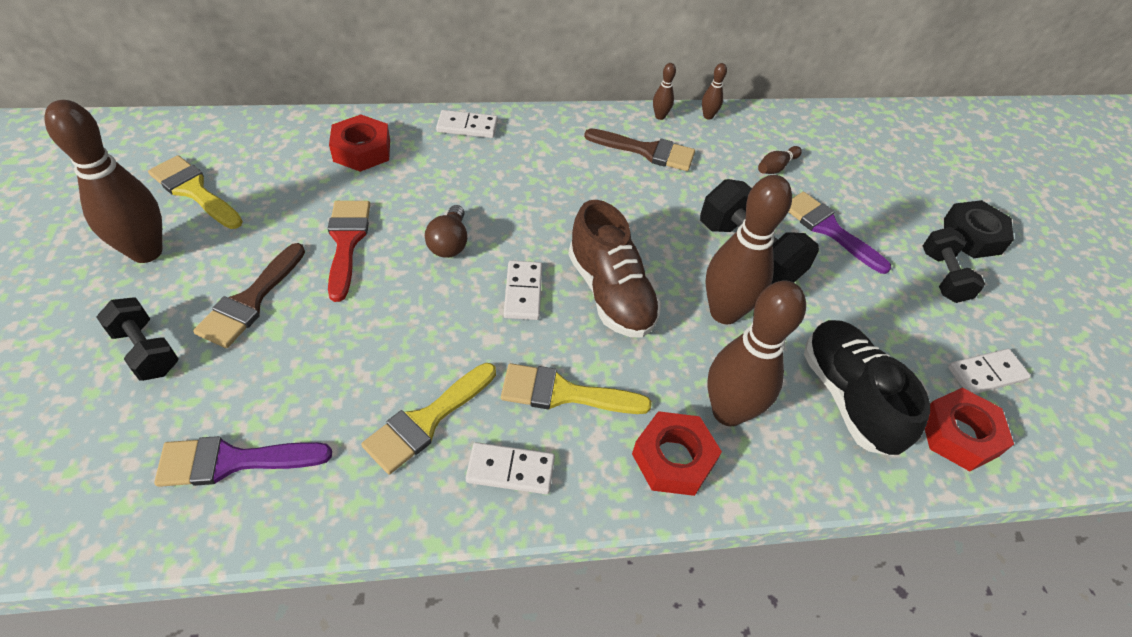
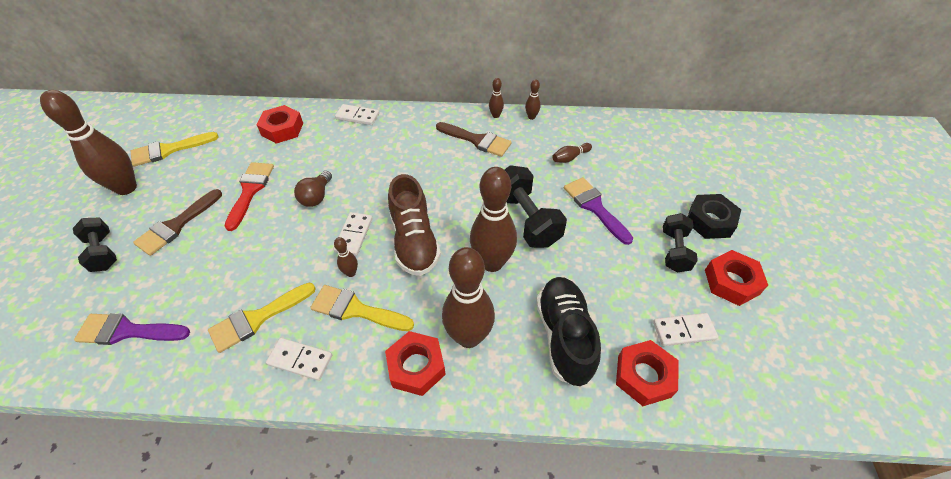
camera: 15 degrees right, 0 degrees up
(194, 191) = (169, 150): yellow brush -> yellow brush turned 75 degrees counterclockwise
(538, 344) = (351, 273): none -> brown bowling pin
(1021, 308) = (731, 282): none -> red nut

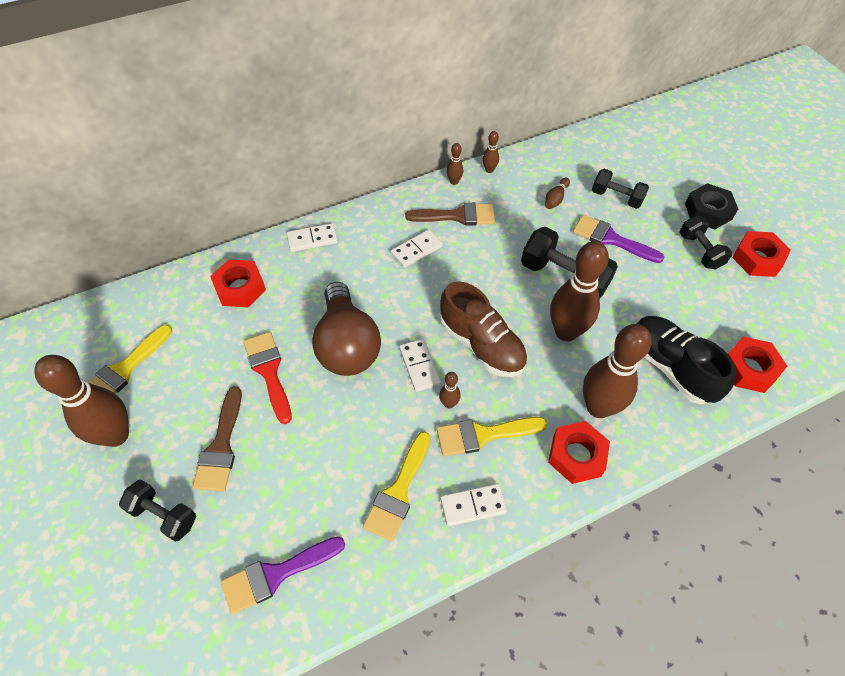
camera: 30 degrees left, 5 degrees up
(316, 196) = (347, 345): brown light bulb -> brown light bulb, size x1.98
(627, 177) = (616, 197): none -> black dumbbell
(683, 330) = (751, 317): white domino -> white domino (416, 250)

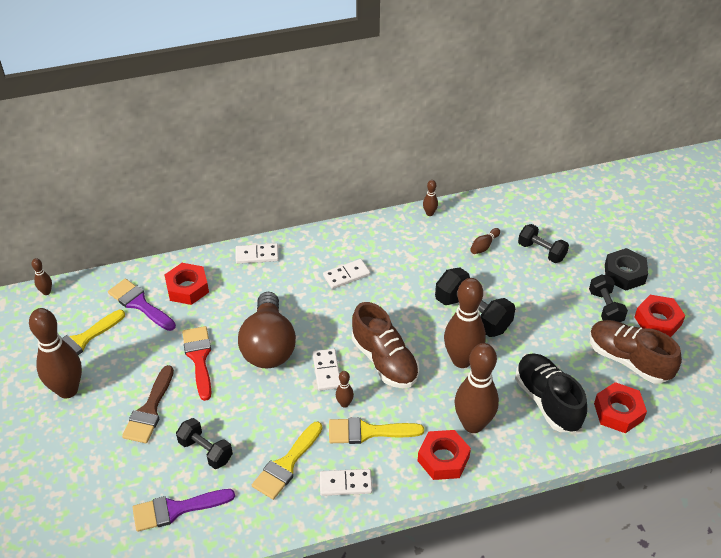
camera: 10 degrees right, 10 degrees down
(163, 515) = (96, 454): black dumbbell -> black dumbbell (205, 451)
(454, 182) = (394, 220): brown bowling pin -> brown bowling pin (46, 292)
(457, 216) = (390, 250): brown brush -> none
(611, 239) = (525, 287): purple brush -> purple brush (139, 304)
(741, 307) = (628, 360): none -> brown shoe

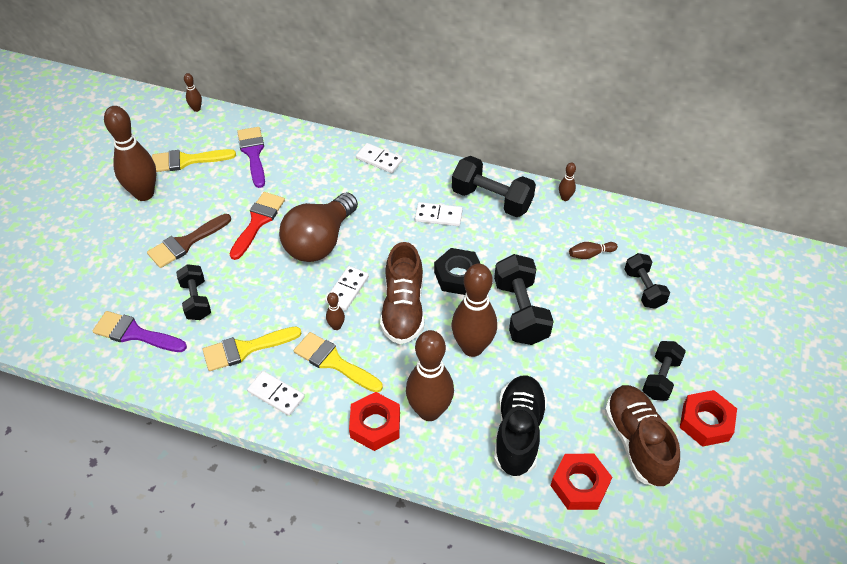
camera: 35 degrees right, 5 degrees up
(187, 288) = (300, 159): red nut -> none
(376, 242) = (491, 200): none -> black dumbbell
(624, 274) = (712, 356): black nut -> black nut (458, 276)

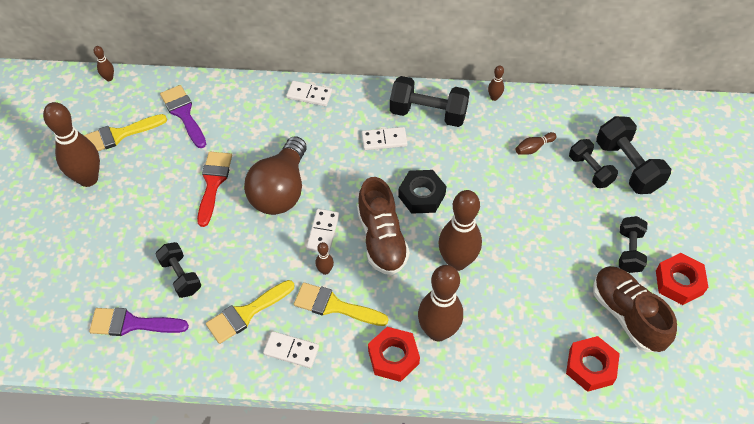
camera: 15 degrees left, 5 degrees up
(186, 243) = (149, 220): brown brush -> none
(518, 432) = (523, 331): black shoe -> none
(520, 312) = (489, 217): black dumbbell -> black dumbbell (627, 166)

